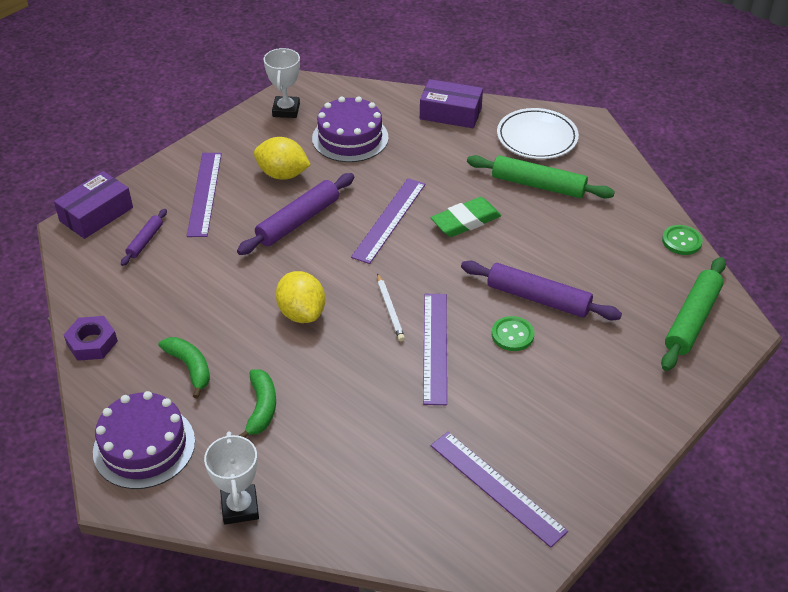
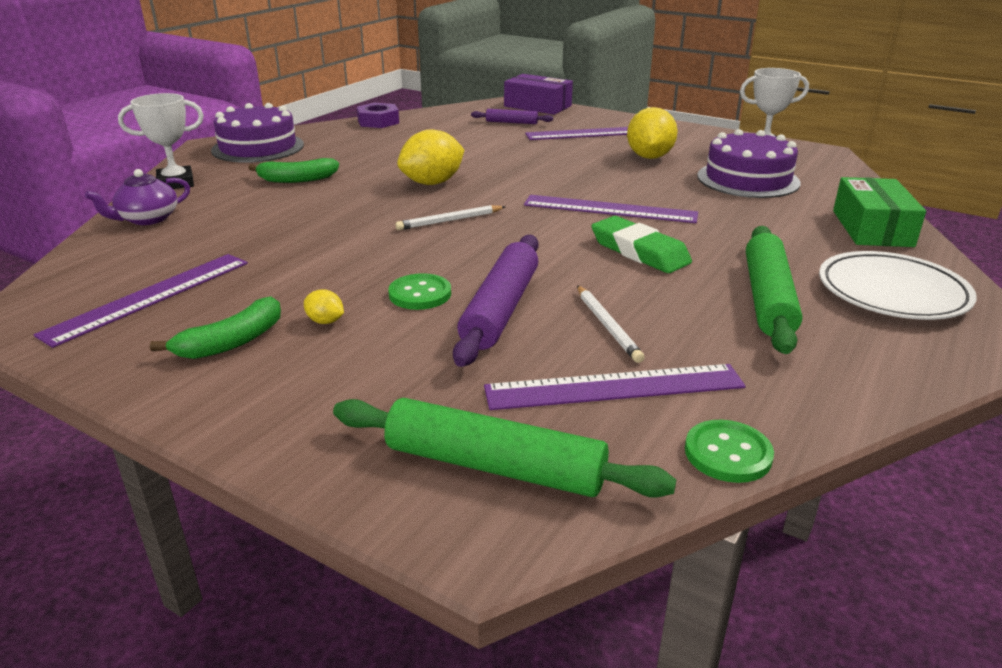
camera: 80 degrees right, 15 degrees down
(190, 367) = (350, 151): green banana -> green banana (232, 342)
(298, 221) = (576, 170): purple rolling pin -> none
(335, 516) = (147, 219): none -> purple teapot
(435, 347) = (389, 248): purple ruler -> purple ruler (614, 387)
(450, 113) = (872, 228): purple box -> green box
(545, 384) = (325, 321): none -> yellow lemon
(563, 256) = (607, 326): none -> white pencil

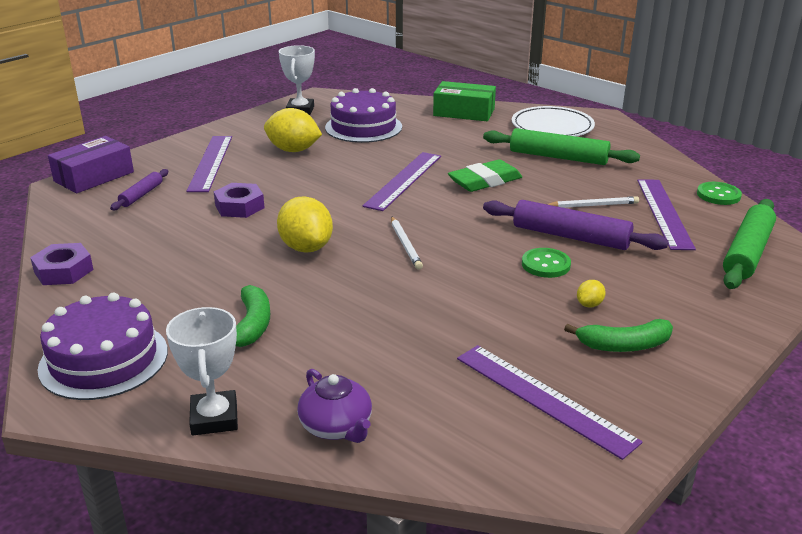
camera: 80 degrees left, 0 degrees up
(232, 342) = (624, 345): green banana -> green banana turned 120 degrees clockwise
(505, 153) = (239, 206): none -> purple nut

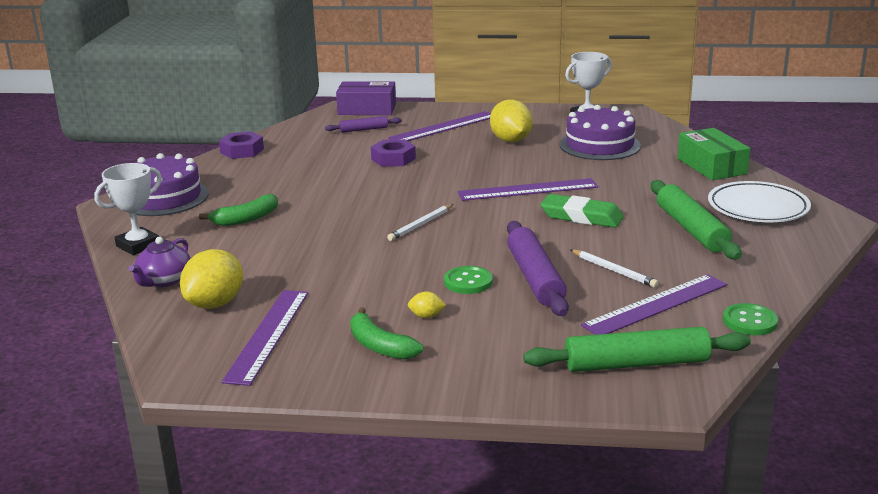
camera: 55 degrees right, 5 degrees down
(306, 247) = (367, 197): yellow lemon -> yellow lemon (215, 304)

